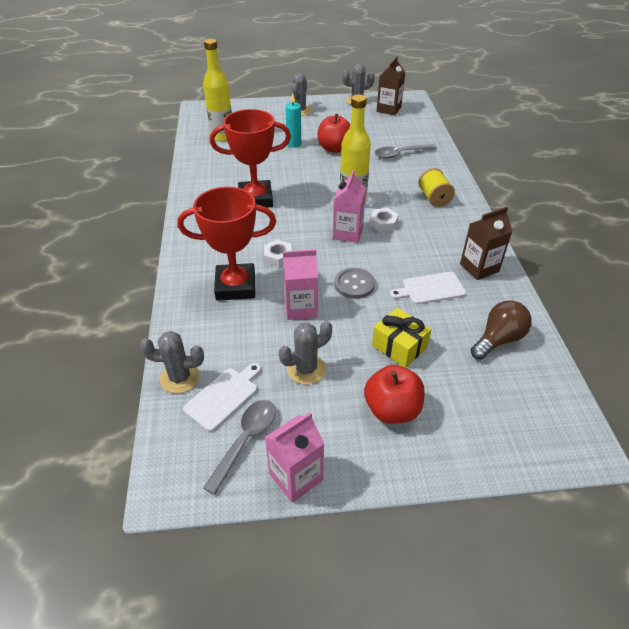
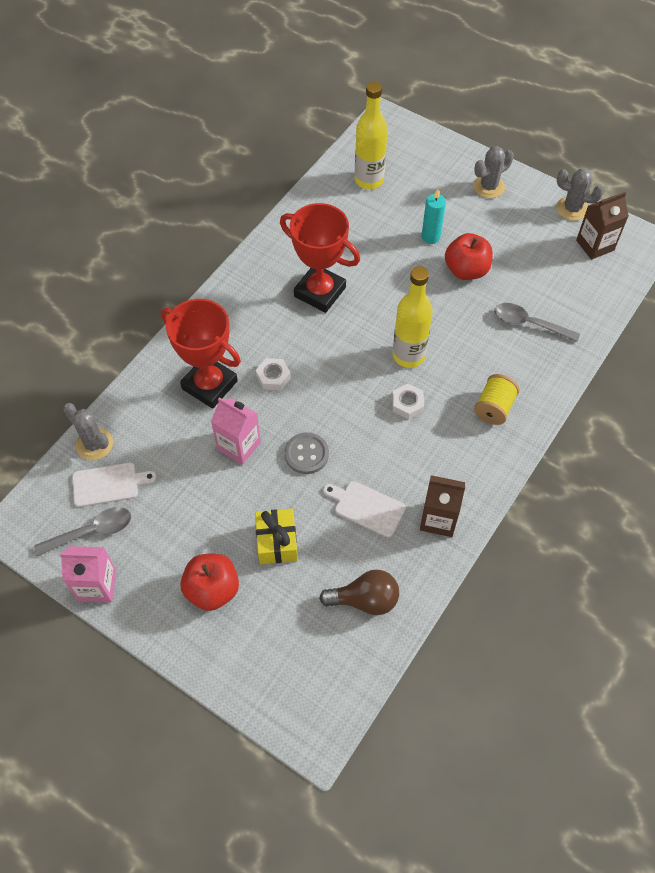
camera: 40 degrees right, 15 degrees up
(306, 369) = (186, 506): grey cactus -> none
(347, 233) = (361, 392): pink carton -> none

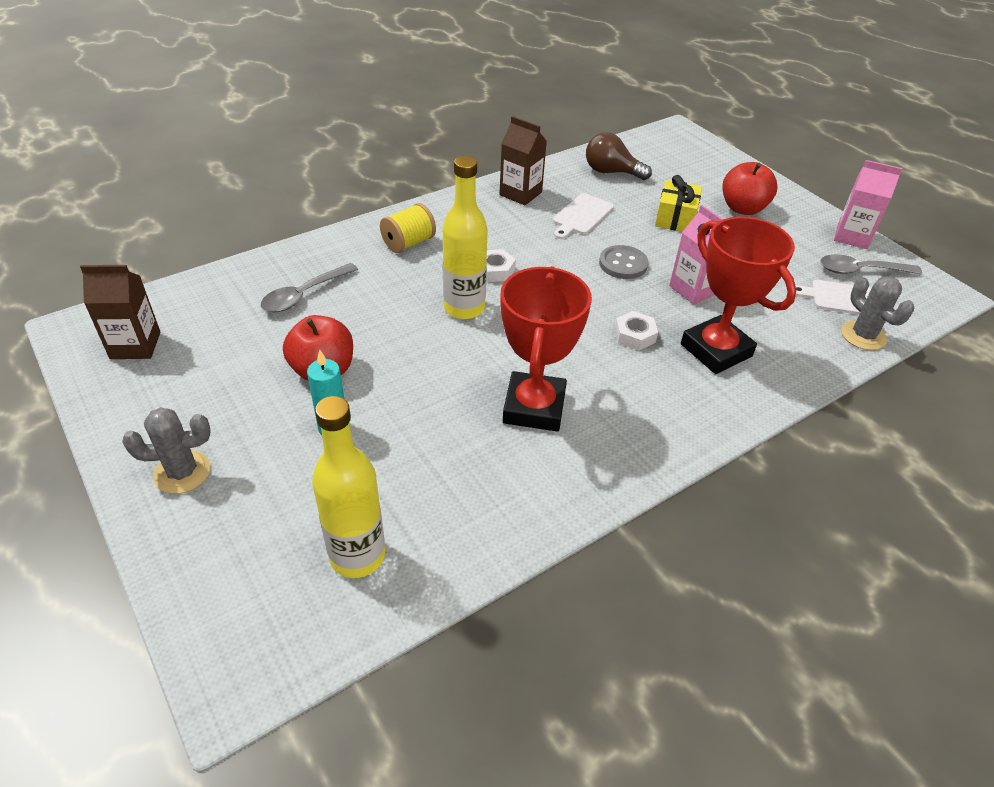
camera: 160 degrees left, 15 degrees down
(320, 292) = (534, 407): red trophy -> red trophy turned 45 degrees clockwise
(366, 507) = (581, 216): white cutting board -> white cutting board turned 75 degrees clockwise
(529, 324) = (304, 295): grey spoon -> grey spoon turned 90 degrees clockwise
(572, 209) = (106, 398): grey cactus -> none

